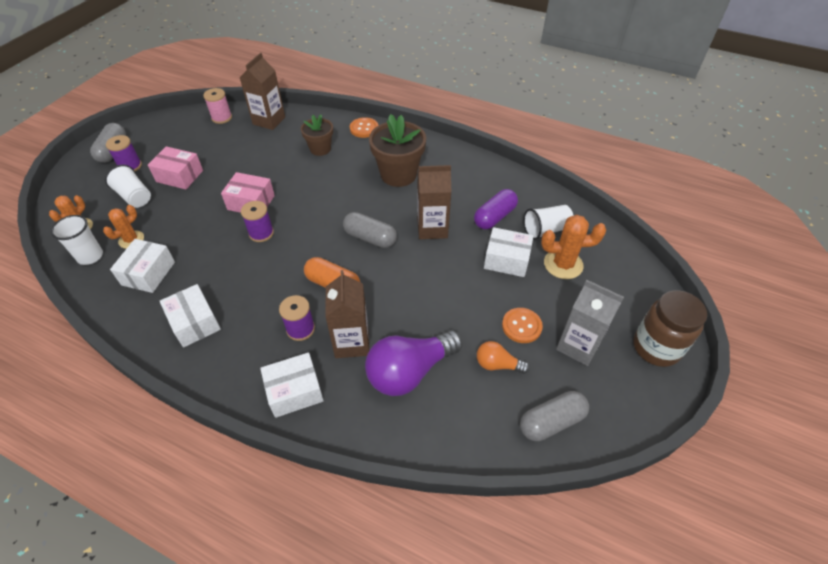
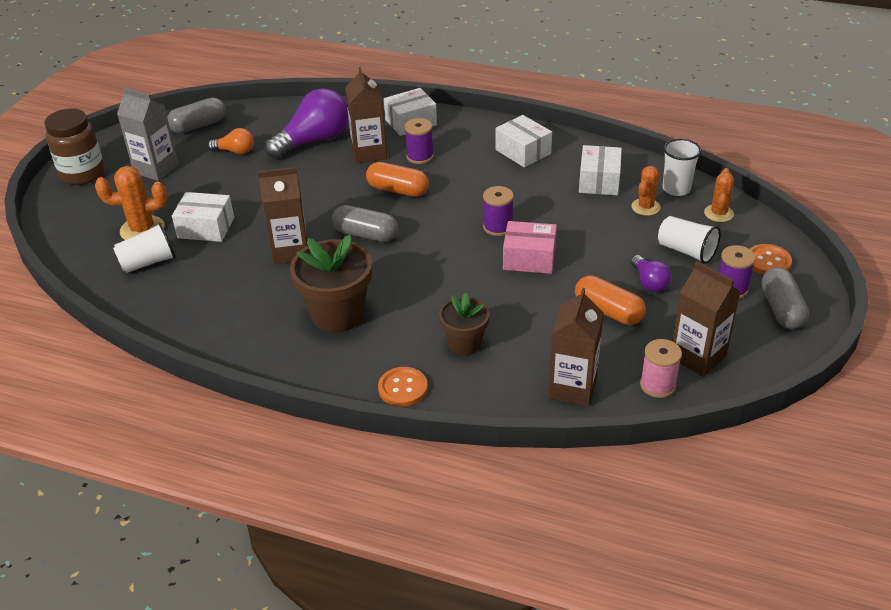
camera: 175 degrees right, 10 degrees down
(179, 176) = (649, 282): pink box -> purple light bulb
(188, 129) = (697, 357): none -> brown carton
(220, 159) = (608, 311): none -> orange capsule
(494, 217) = (209, 271): purple capsule -> none
(521, 326) = (205, 177): orange button -> orange button (768, 261)

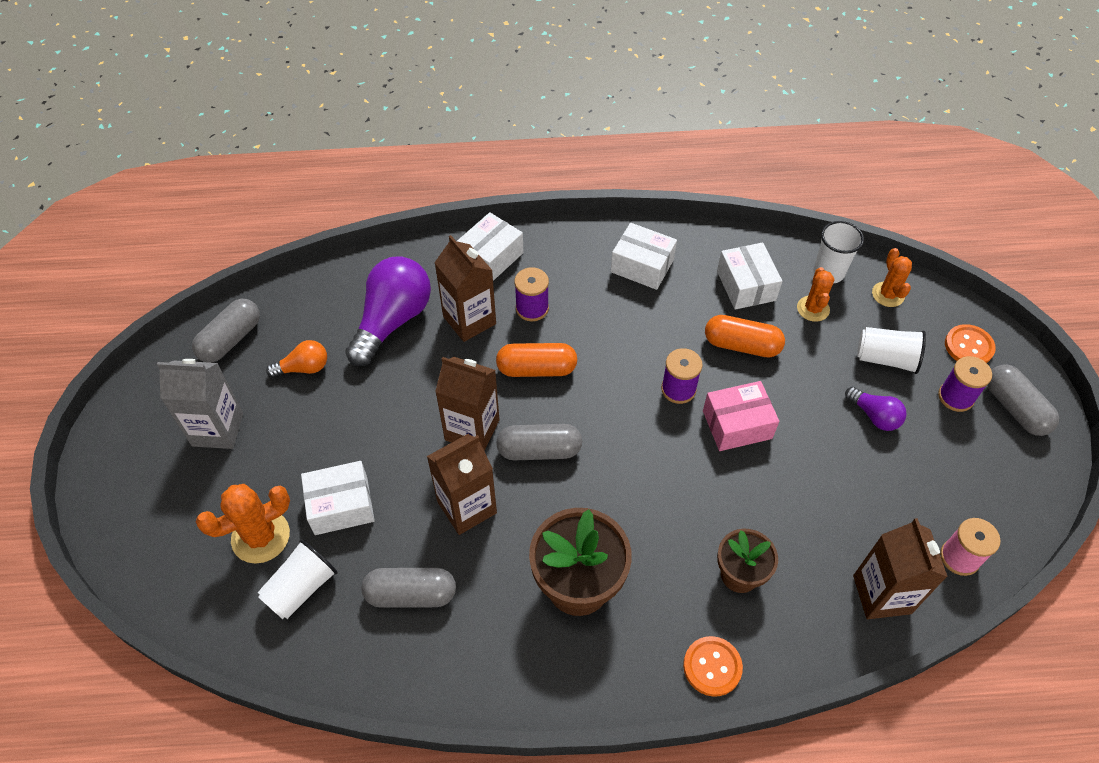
camera: 25 degrees left, 15 degrees up
(82, 174) = (122, 470): brown jar -> none
(217, 286) = (411, 594): none -> grey capsule
(608, 311) = (857, 472): orange capsule -> orange capsule (741, 345)
(697, 357) = (975, 503): brown carton -> brown carton (472, 430)

